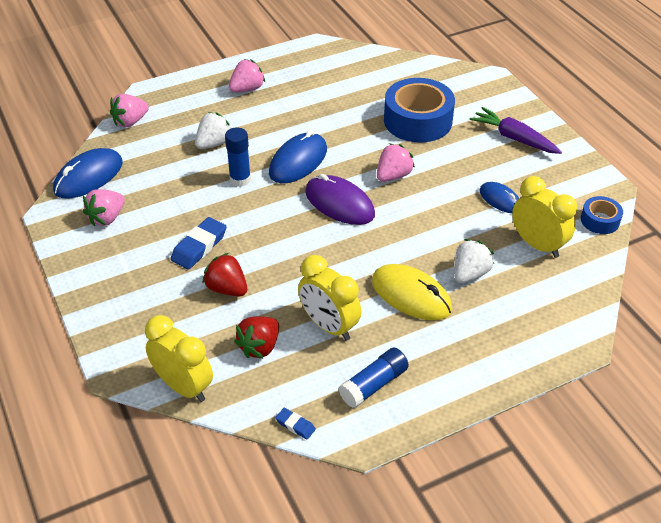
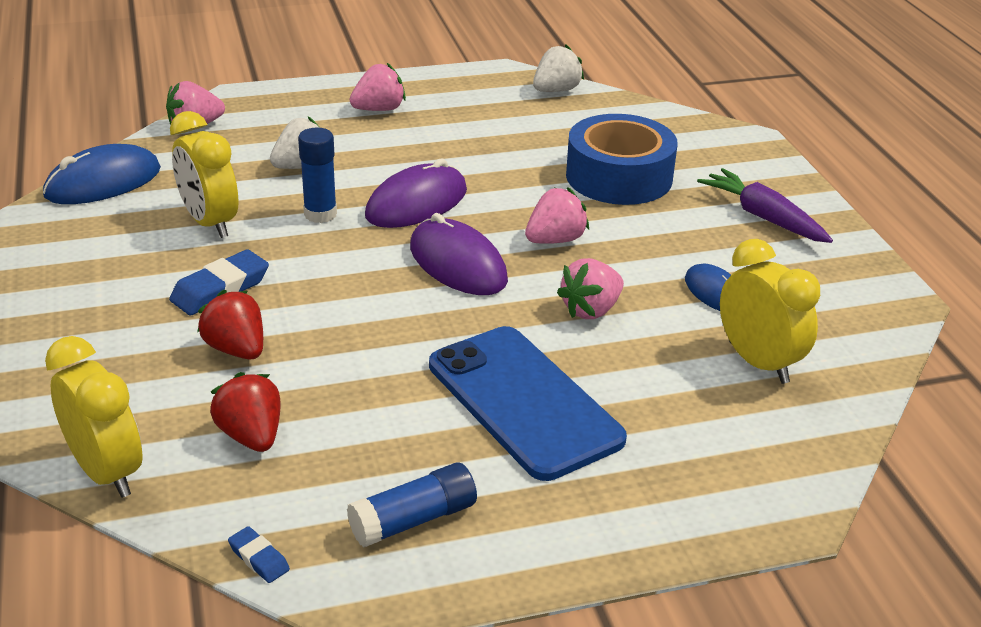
camera: 10 degrees right, 10 degrees down
(107, 218) = (103, 235): pink strawberry -> pink strawberry (591, 310)
(259, 347) = (251, 436): red strawberry -> red strawberry turned 105 degrees clockwise
(298, 161) = (416, 203): blue mouse -> purple mouse
(329, 326) = (374, 424): yellow clock -> yellow clock (209, 223)
(411, 295) = (524, 402): yellow mouse -> blue phone
(470, 274) = (632, 386): white strawberry -> white strawberry (556, 90)
(600, 220) = (874, 343): blue tape -> none

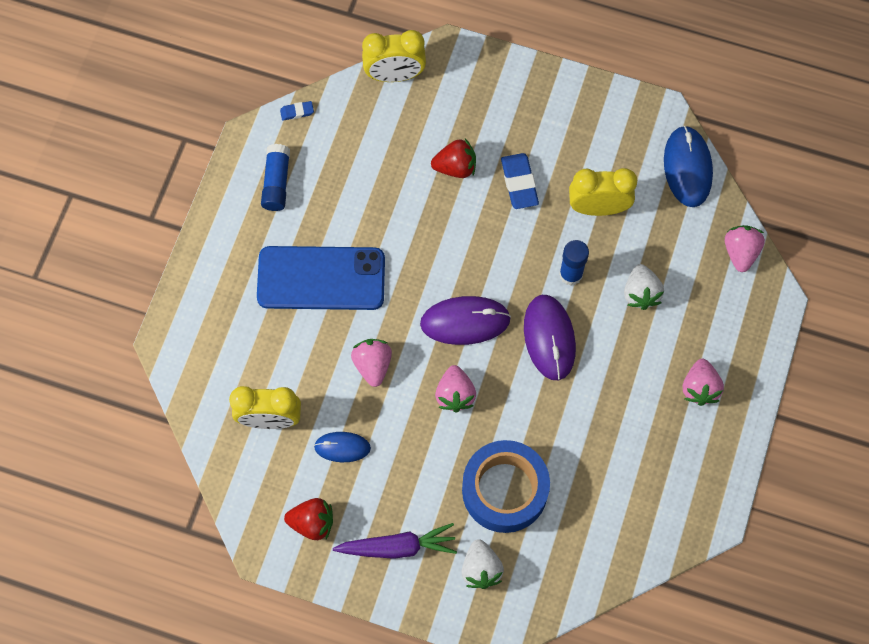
camera: 125 degrees right, 35 degrees up
(251, 436) = (380, 144): red strawberry -> red strawberry (312, 522)
(556, 90) = (659, 539): white strawberry -> white strawberry (481, 569)

